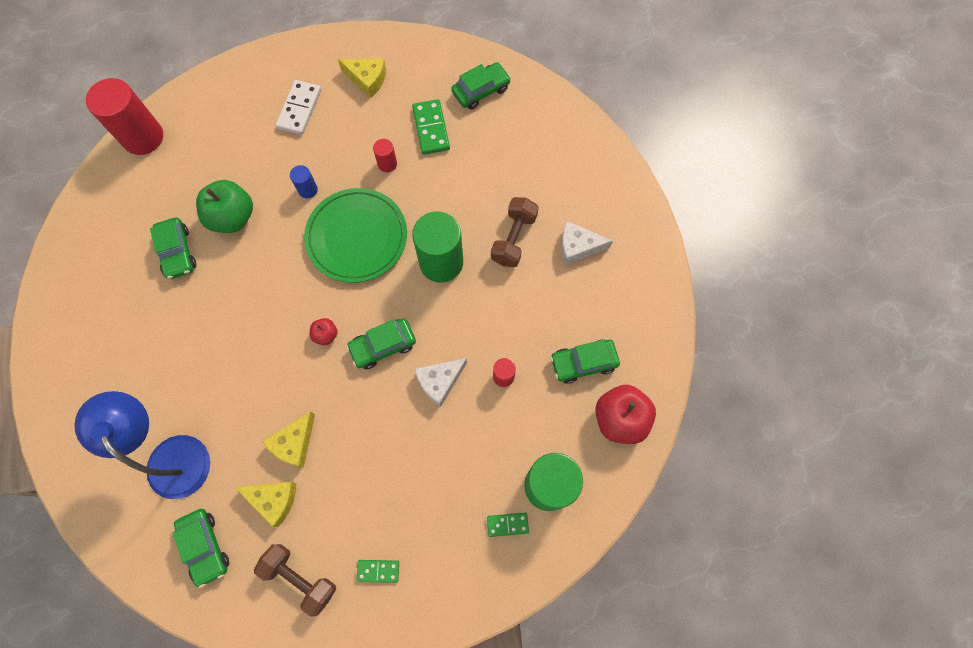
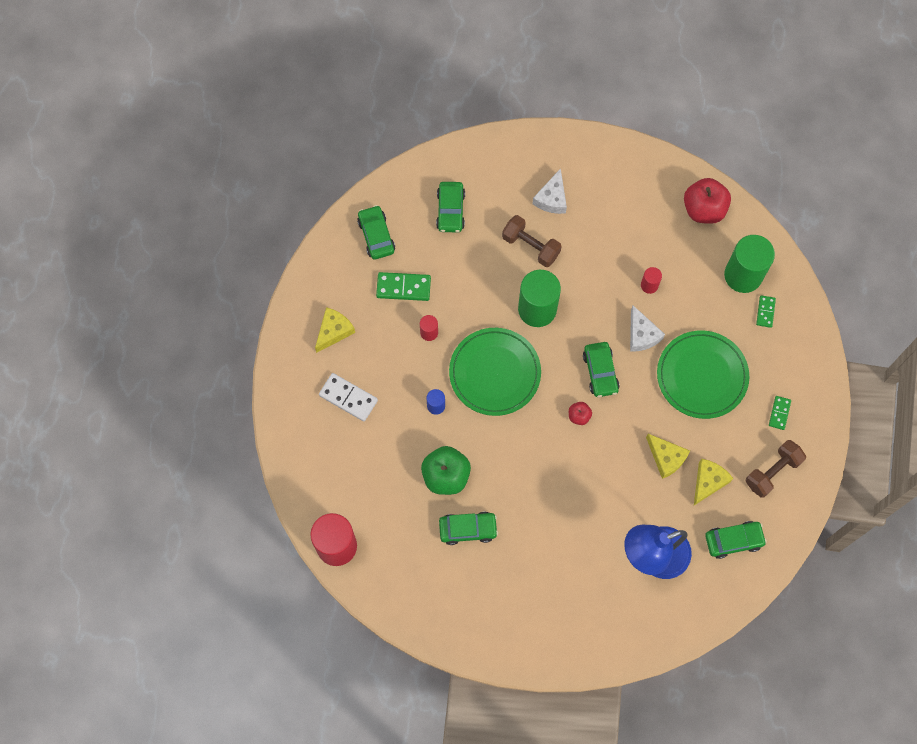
camera: 75 degrees left, 0 degrees up
(405, 463) = (702, 376): none -> green plate
(583, 363) = (652, 223): green car -> green car (450, 210)

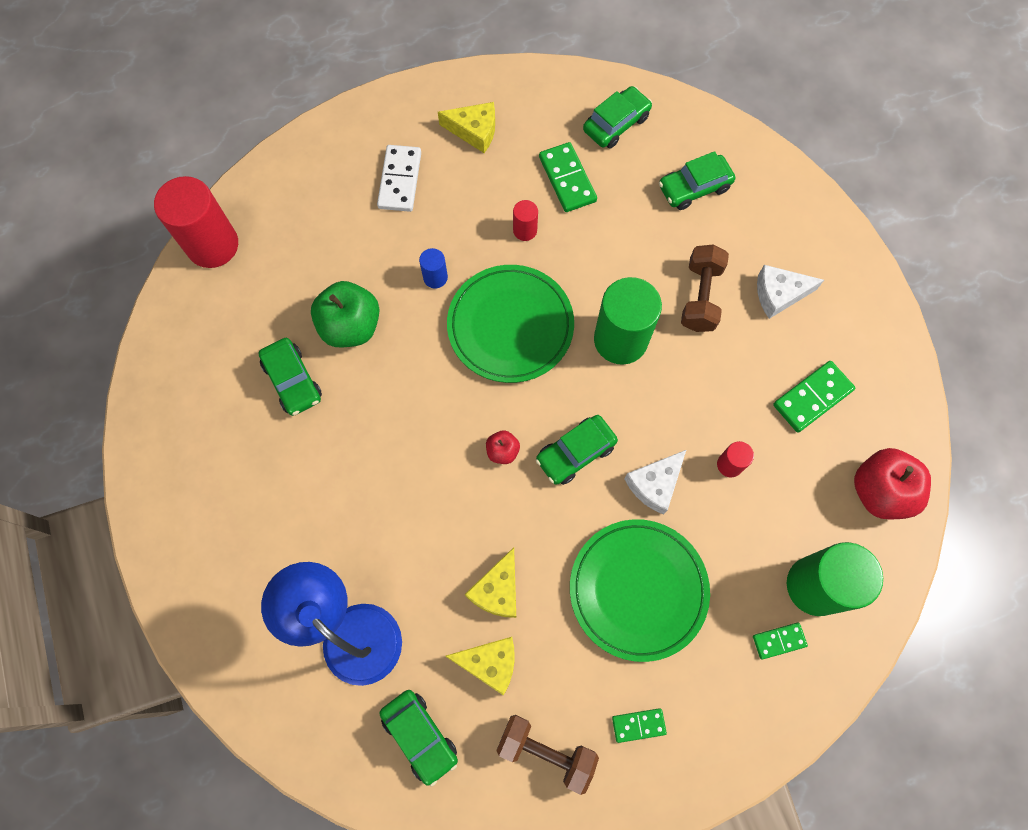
camera: 65 degrees right, 0 degrees up
(629, 215) = (812, 398): none -> green domino

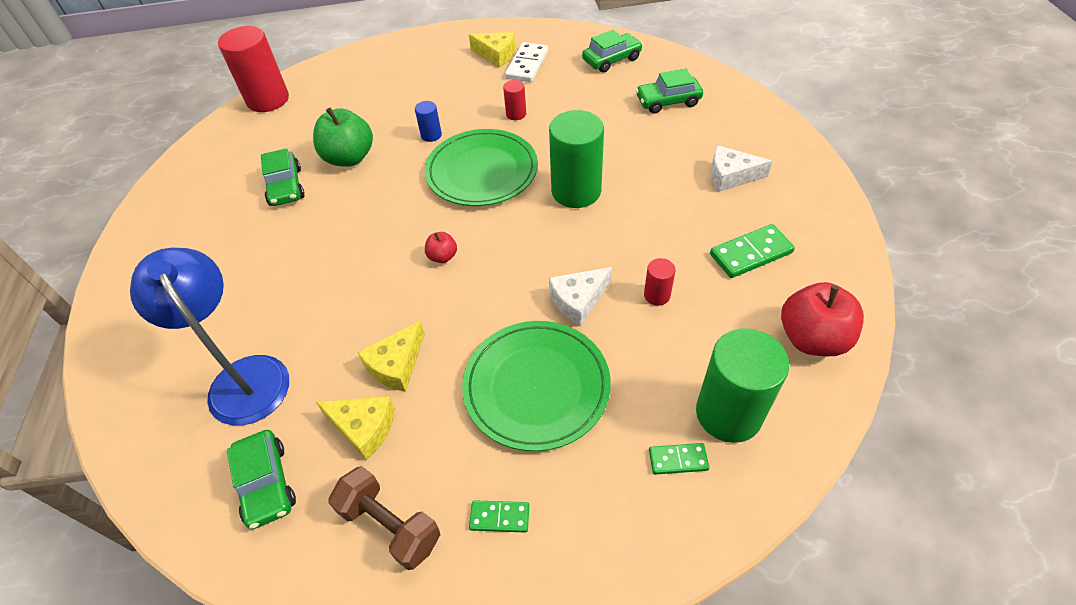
camera: 15 degrees right, 20 degrees down
(399, 180) = (427, 77): white domino -> white domino (527, 65)
(567, 179) = (561, 87): green domino -> none
(575, 453) = (509, 266): green car -> none
(700, 297) = (657, 170): brown dumbbell -> none

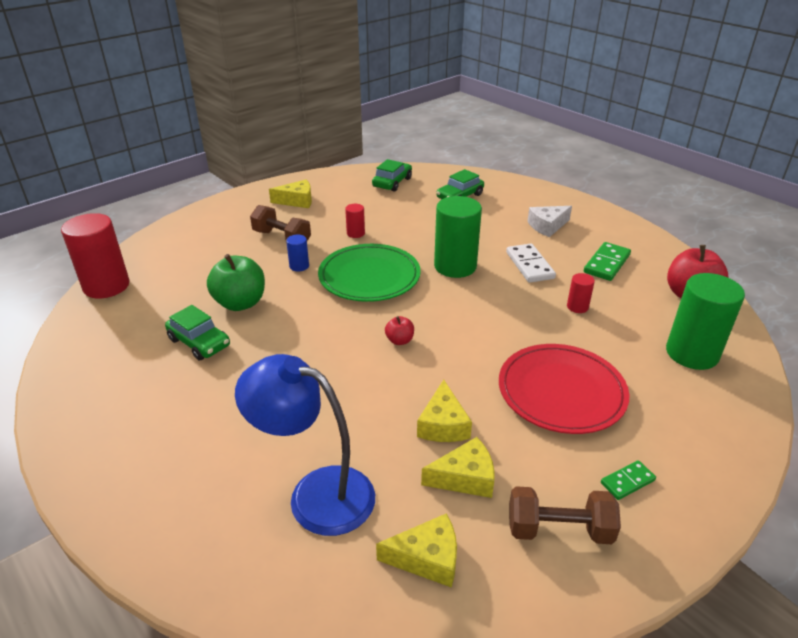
camera: 35 degrees left, 15 degrees down
(266, 484) = (427, 558): green car -> yellow cheese
(444, 96) = (282, 238): none -> brown dumbbell
(527, 65) = (329, 201): white domino -> white domino (529, 265)
(536, 387) = (561, 392): green plate -> red plate
(578, 301) = (531, 329): white cheese -> none
(678, 460) = (693, 392): green domino -> none

